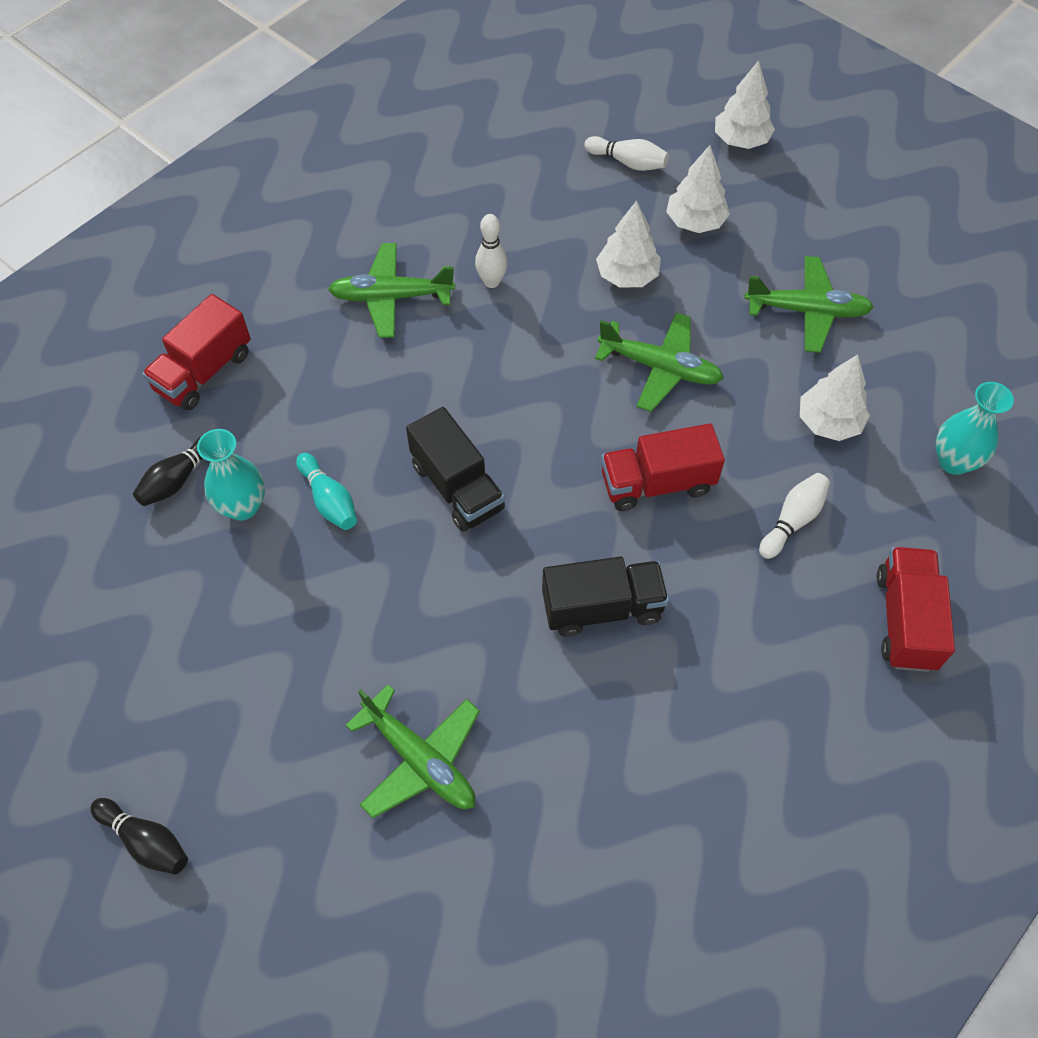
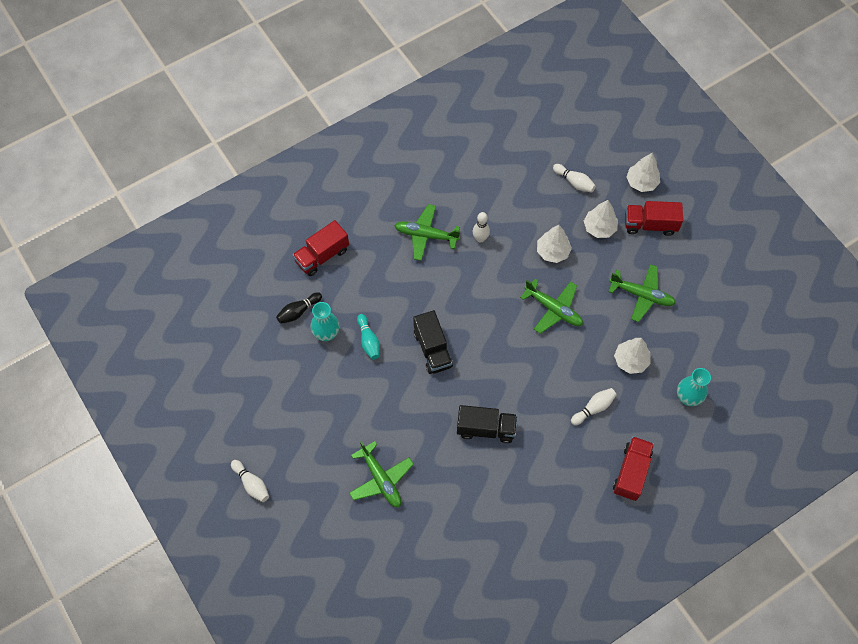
camera: 15 degrees right, 5 degrees up
(146, 841) = (251, 484): black bowling pin -> white bowling pin
(657, 483) = (532, 372): red truck -> red truck (650, 224)

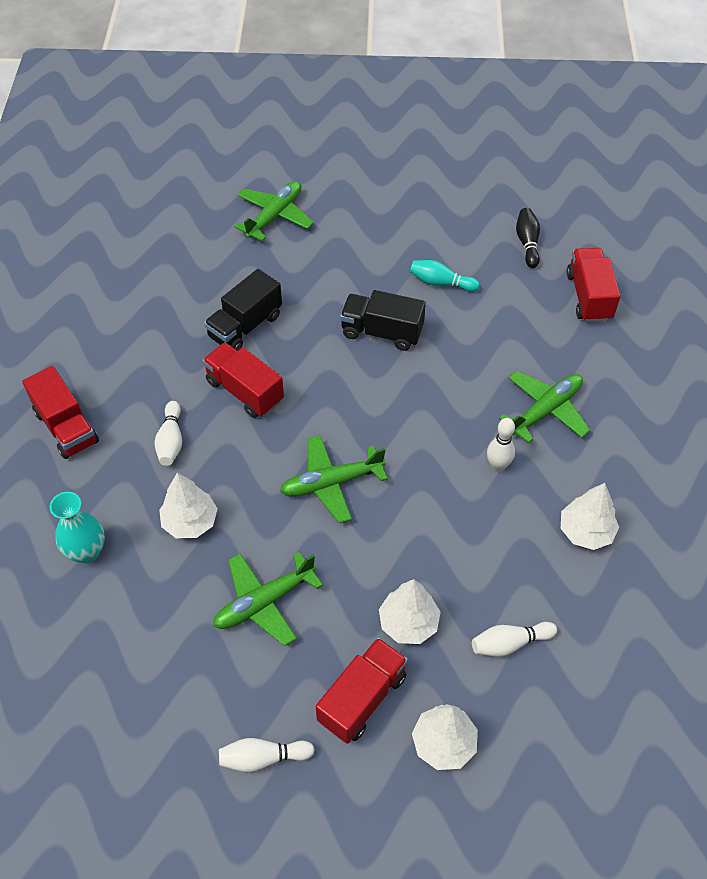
camera: 125 degrees right, 10 degrees down
(251, 484) = (360, 128): white bowling pin -> white bowling pin (263, 758)
(326, 333) = (479, 252): turquoise vase -> none
(381, 479) = (275, 216): green plane -> green plane turned 120 degrees clockwise
(531, 394) = (245, 391): none -> red truck
(552, 252) = (415, 537): white tree -> white tree (585, 531)

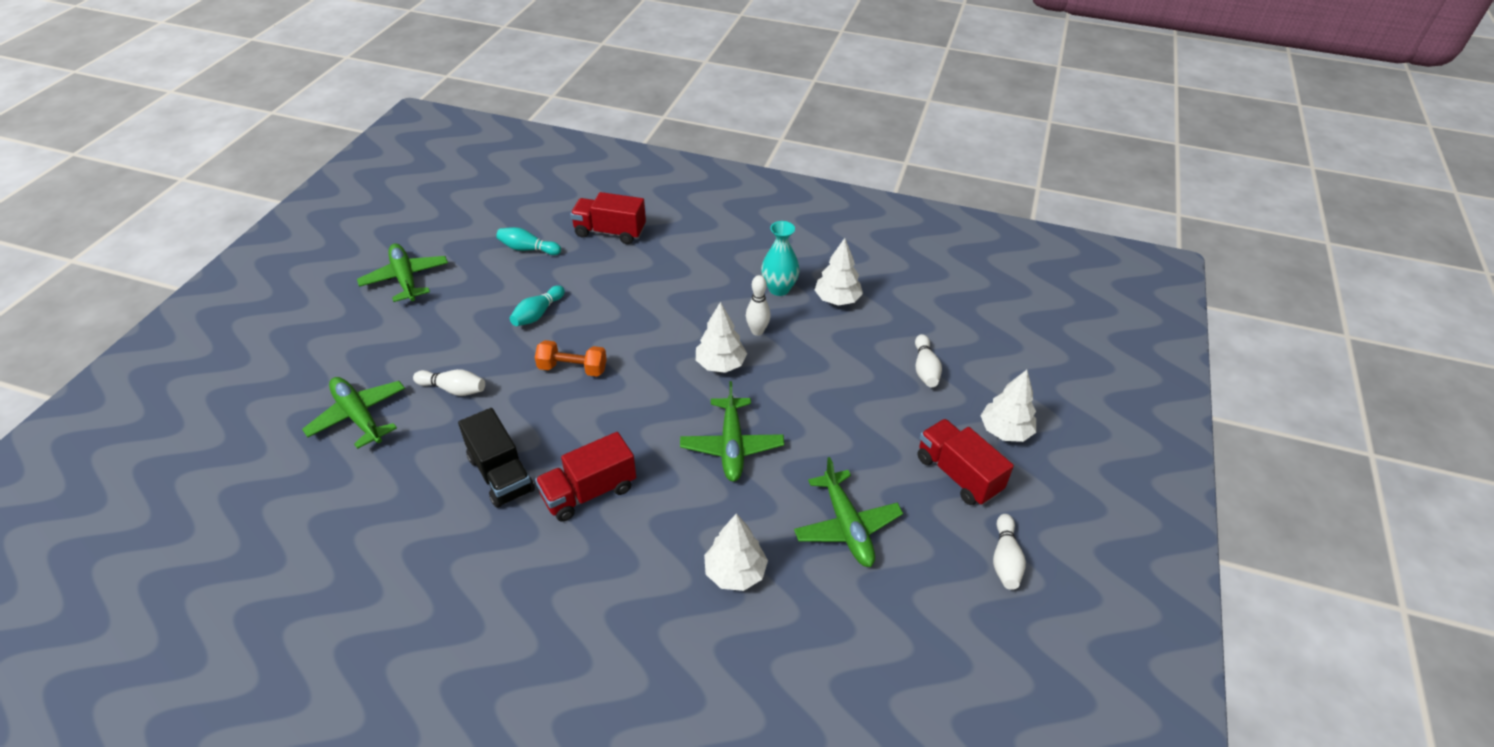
camera: 75 degrees left, 10 degrees down
(66, 427) = (553, 681): red truck -> none
(86, 551) = (740, 682): turquoise vase -> turquoise vase (779, 289)
(171, 441) = (623, 572): white bowling pin -> white bowling pin (453, 389)
(382, 332) = (572, 368): black truck -> orange dumbbell
(408, 623) = (893, 426): white tree -> white tree (720, 364)
(527, 243) = (528, 249): black bowling pin -> turquoise bowling pin
(545, 410) = (713, 288): green plane -> green plane (405, 279)

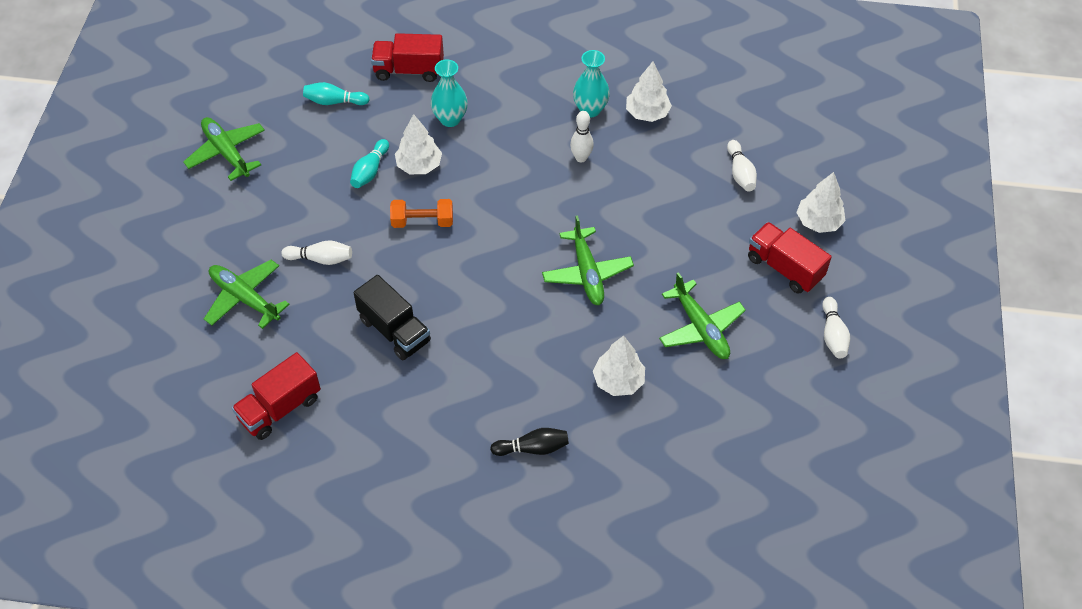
camera: 10 degrees left, 10 degrees up
(589, 492) = (476, 334): red truck -> red truck (280, 408)
(610, 637) = (533, 448): none -> black bowling pin
(635, 279) = (450, 119): none -> turquoise vase
(720, 364) = (556, 197): white tree -> white tree (419, 165)

